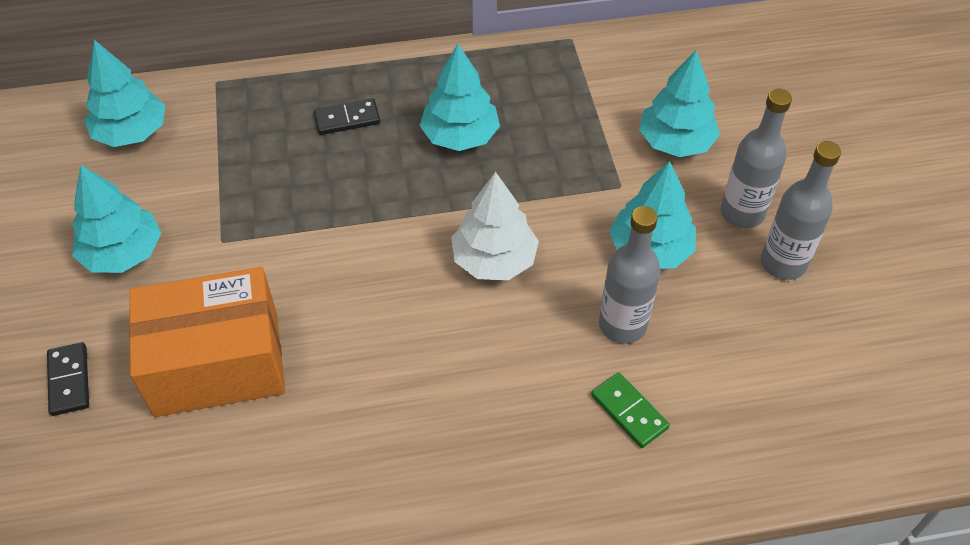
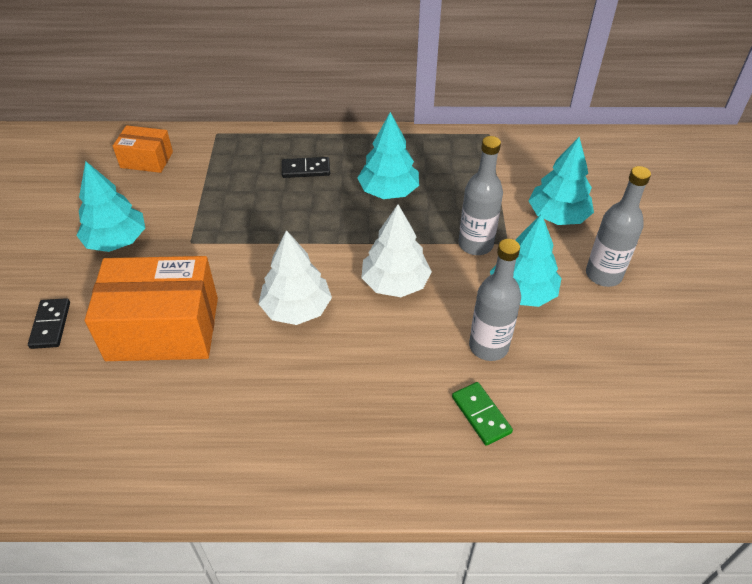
camera: 10 degrees right, 5 degrees down
(131, 132) = (146, 160): turquoise tree -> orange box
(379, 312) = (296, 309): none -> white tree
(783, 263) = (631, 317): grey bottle -> grey bottle (475, 244)

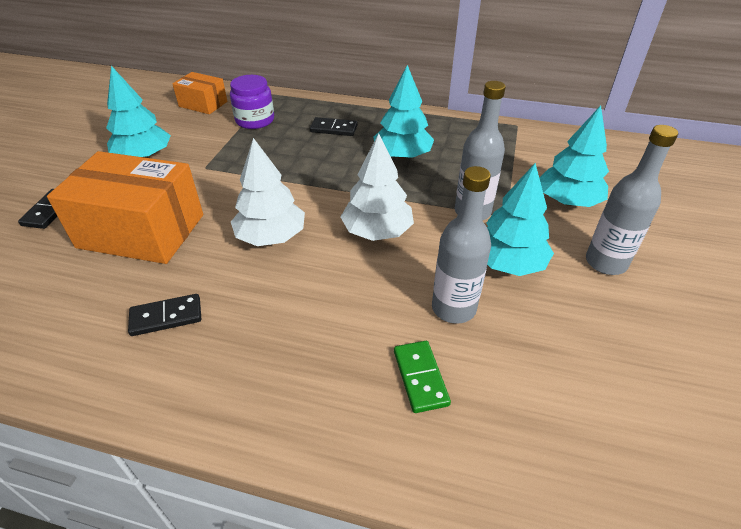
camera: 15 degrees right, 5 degrees down
(216, 172) = (255, 120): none -> purple jar
(236, 411) = (166, 317): none -> black domino

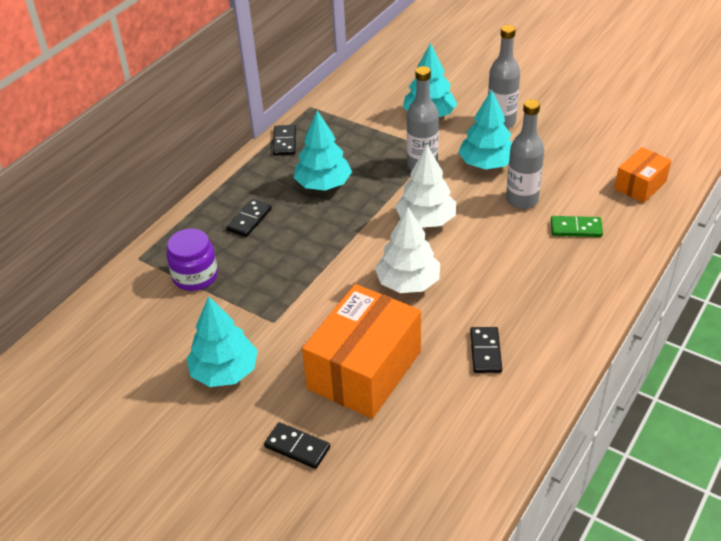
camera: 70 degrees left, 0 degrees up
(203, 104) = (126, 318): orange box -> orange box (640, 185)
(452, 123) = (285, 142): none -> black domino

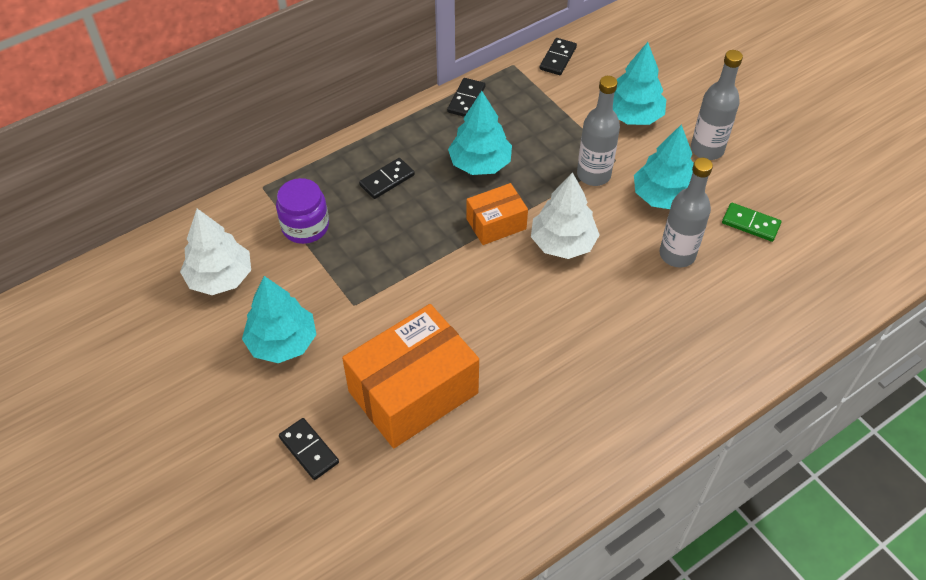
camera: 20 degrees right, 10 degrees up
(408, 283) = (506, 310): white tree -> white tree (220, 278)
(485, 351) = (543, 418): black domino -> black domino (557, 58)
(576, 228) = (717, 309): green domino -> green domino (750, 224)
(640, 185) = (820, 282): orange box -> orange box (496, 224)

